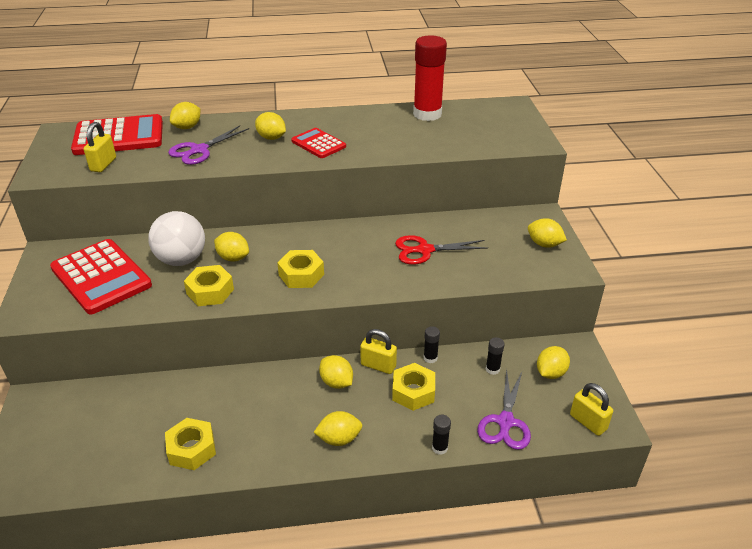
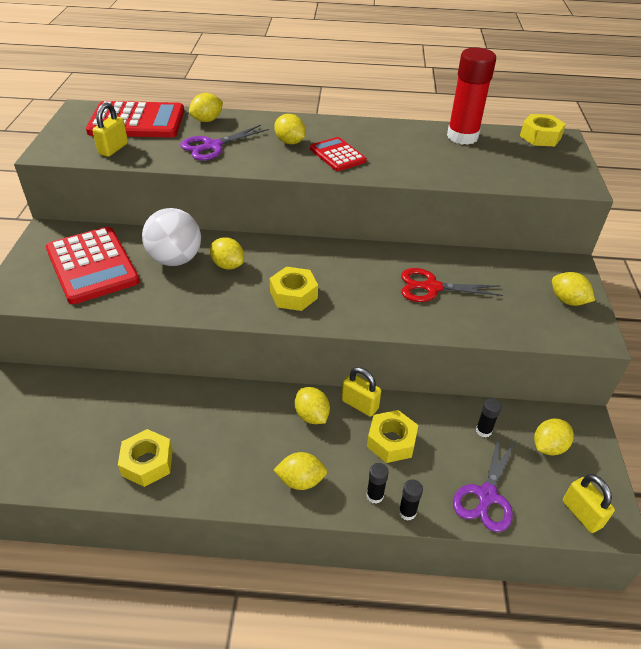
camera: 10 degrees right, 5 degrees up
(210, 291) = (195, 298): yellow nut -> yellow nut (540, 137)
(430, 358) = (417, 405): black glue stick -> black glue stick (375, 495)

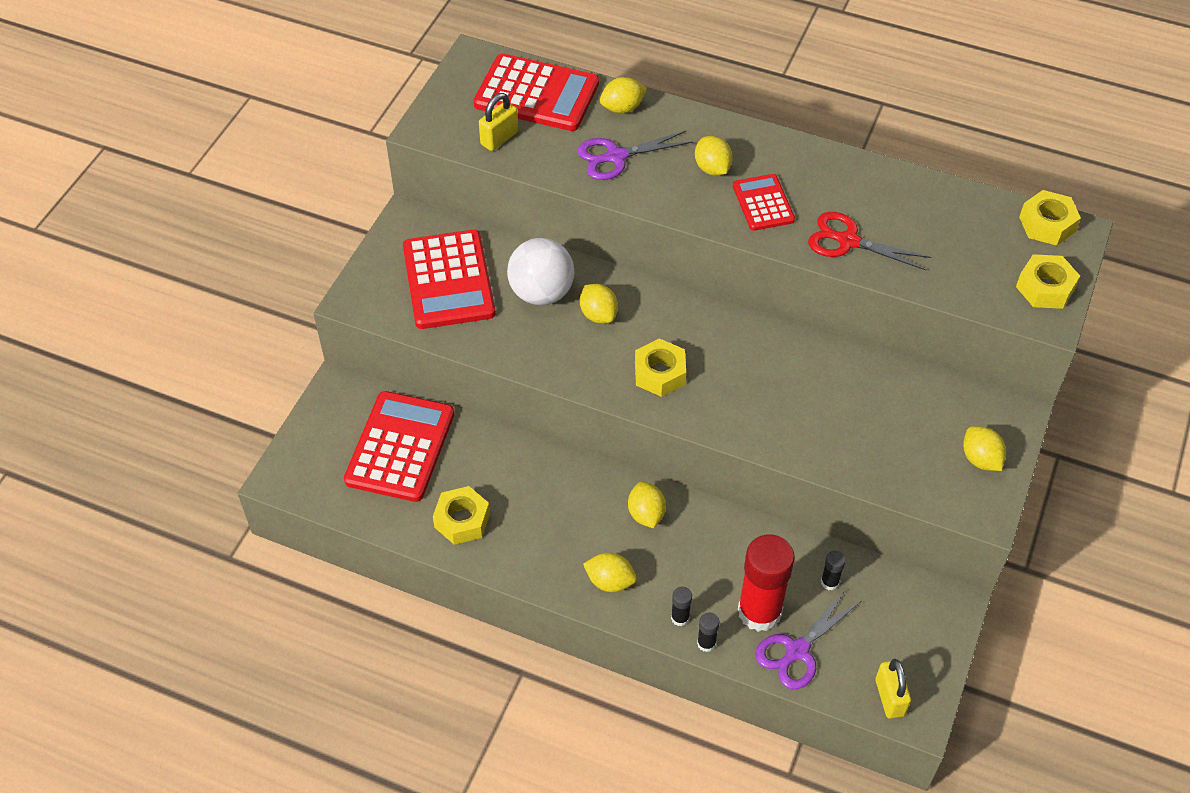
camera: 20 degrees right, 10 degrees up
(75, 414) = (400, 447): none -> red calculator
(359, 404) = (703, 515): yellow padlock -> none
(391, 441) = (721, 566): yellow nut -> yellow nut (1045, 288)
(431, 287) = (824, 401): red scissors -> red scissors (847, 241)
(462, 137) = (940, 203): red glue stick -> red glue stick (759, 611)
(548, 447) = (894, 619): yellow lemon -> none

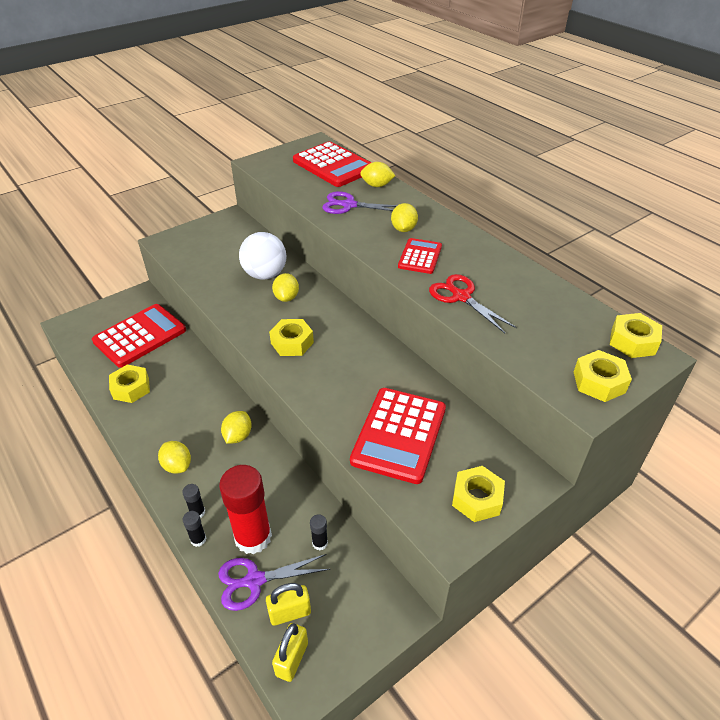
camera: 30 degrees right, 10 degrees down
(448, 280) = (221, 250): red calculator -> red calculator (399, 435)
(499, 138) = (291, 177): yellow padlock -> yellow padlock (290, 613)
(980, 459) = (477, 498): yellow lemon -> yellow nut

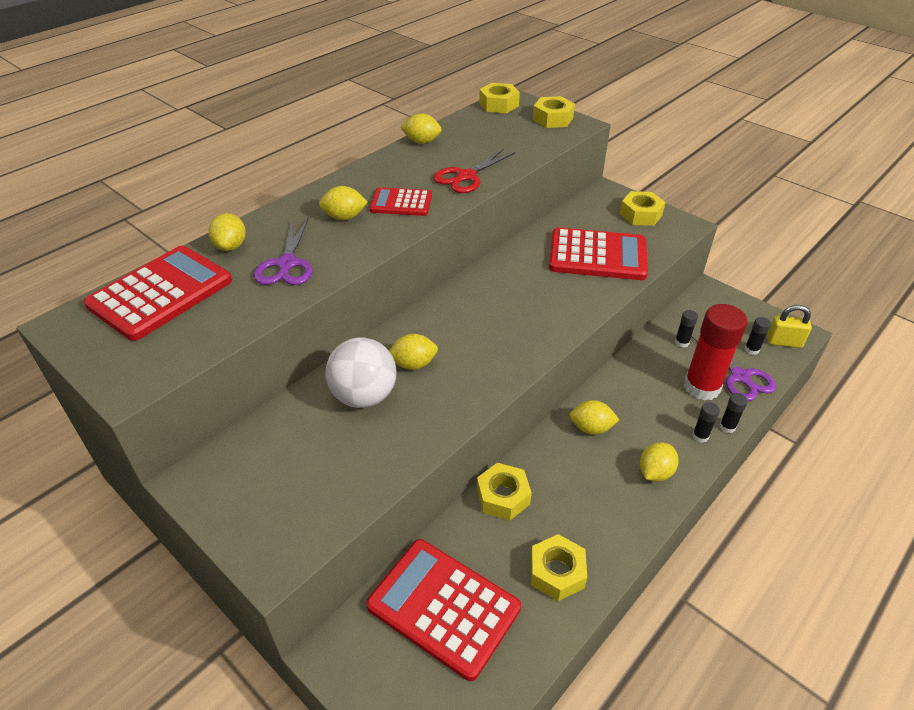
camera: 100 degrees left, 0 degrees up
(290, 613) = (751, 349): yellow padlock -> black glue stick
(292, 343) = (499, 343): yellow nut -> yellow nut (503, 497)
(533, 276) = (421, 142): none -> yellow lemon

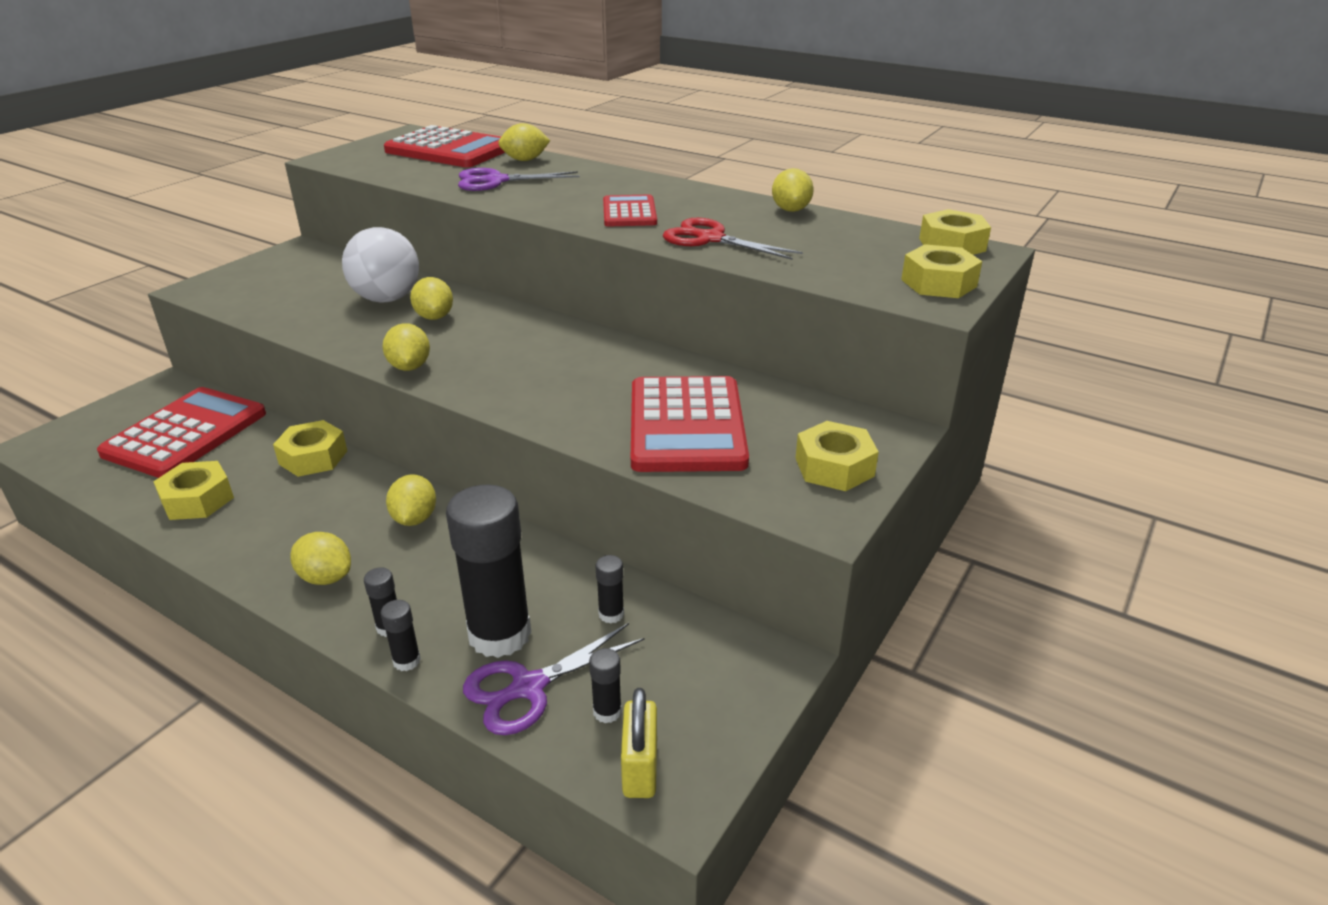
camera: 80 degrees right, 10 degrees down
(344, 217) = (589, 192): yellow lemon -> yellow lemon (409, 367)
(701, 387) = (500, 634): red glue stick -> black glue stick

